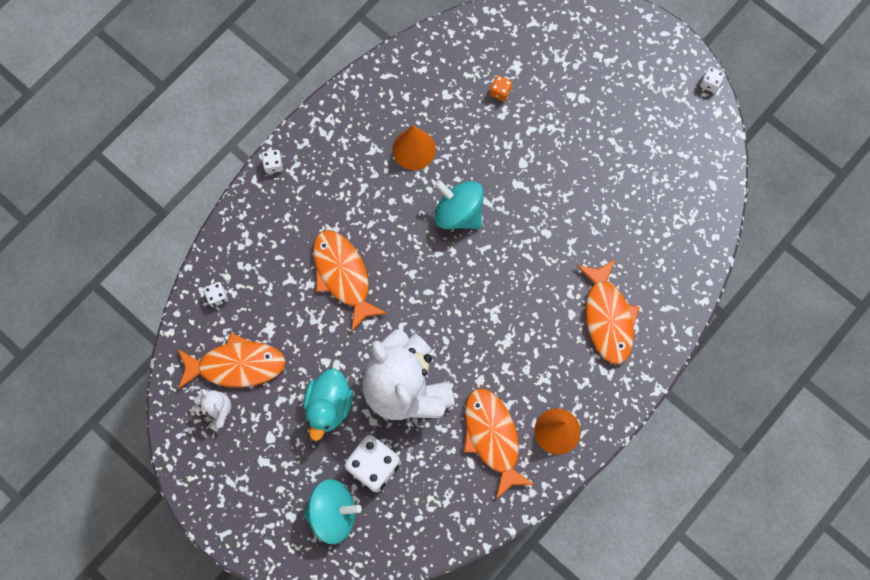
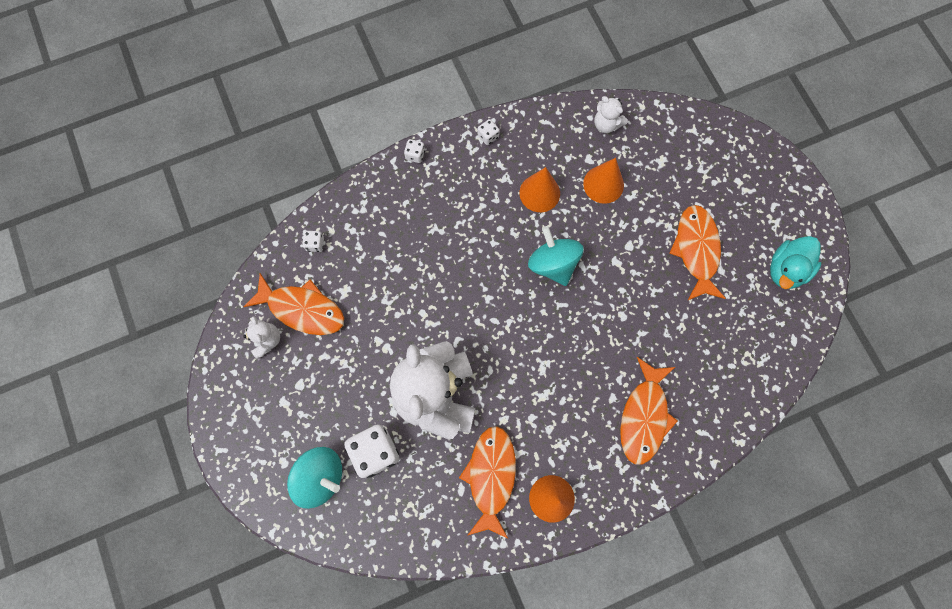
camera: 25 degrees right, 0 degrees up
(329, 406) = (362, 380): turquoise duck -> turquoise duck (786, 269)
(343, 275) = (428, 273): orange fish -> orange fish (696, 250)
(447, 52) = (606, 124): none -> white teddy bear
(471, 113) = (603, 184): none -> orange cone
(500, 92) = (637, 176): orange dice -> none
(710, 83) = (830, 249): white dice -> white dice (488, 136)

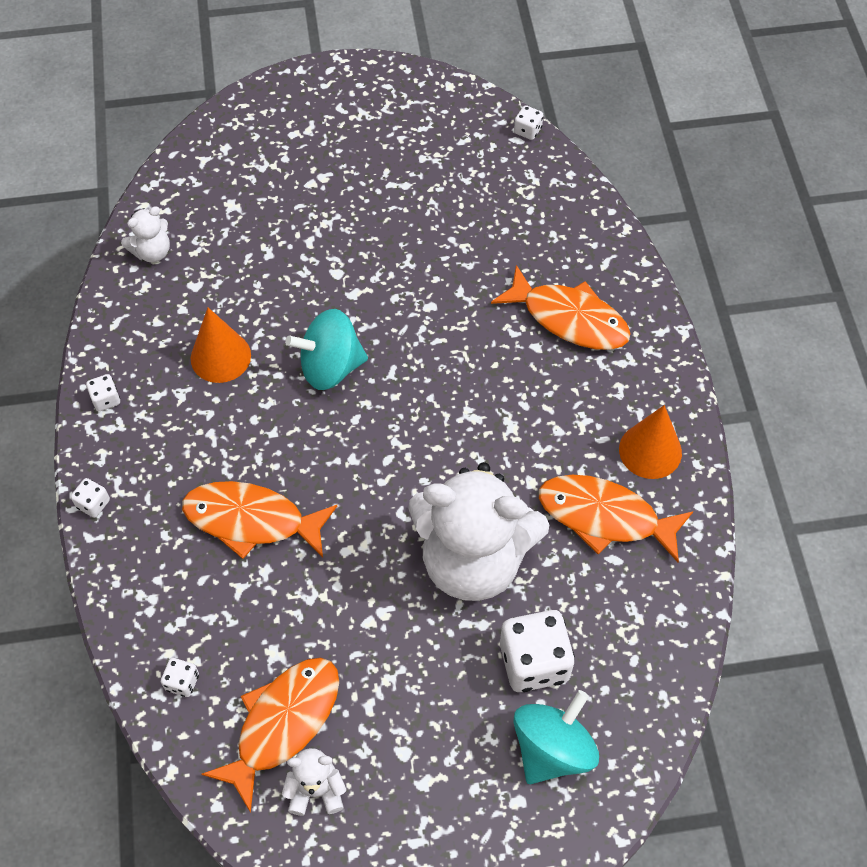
camera: 75 degrees left, 15 degrees down
(603, 184) = (238, 278): orange cone -> none
(696, 250) = (369, 203): orange fish -> orange fish (251, 520)
(786, 269) = (426, 121): turquoise duck -> none
(806, 346) = (527, 130): none -> white dice

